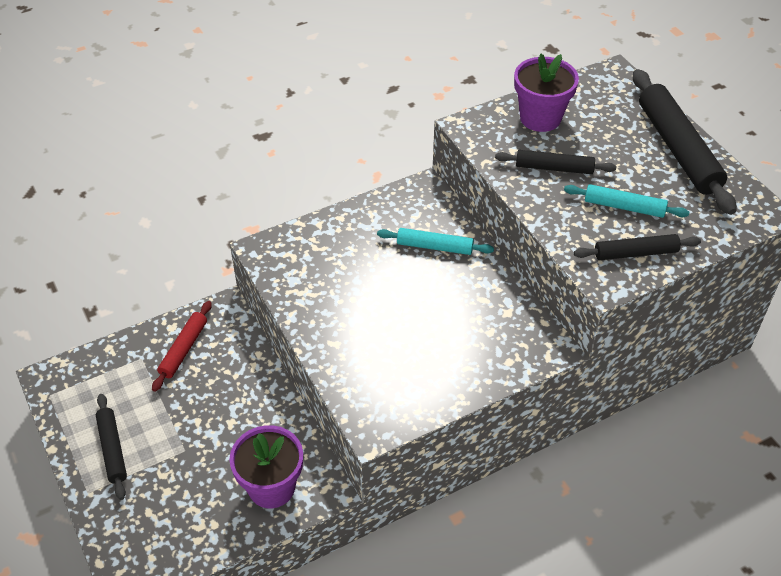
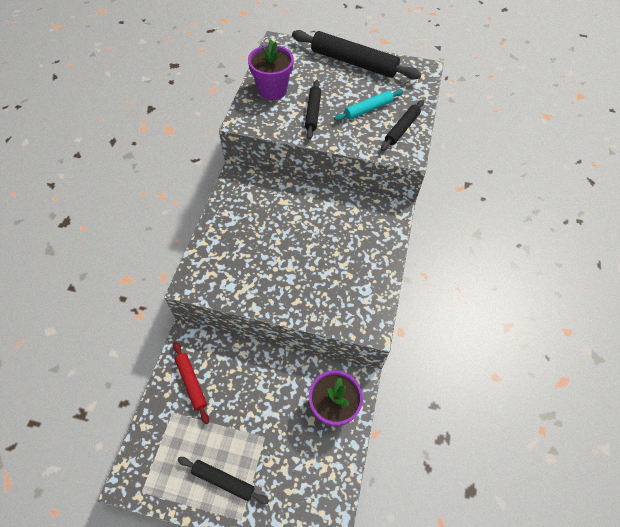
camera: 50 degrees left, 10 degrees up
(434, 246) = (280, 205): turquoise rolling pin -> none
(554, 168) = (312, 112): black rolling pin -> black rolling pin turned 45 degrees counterclockwise

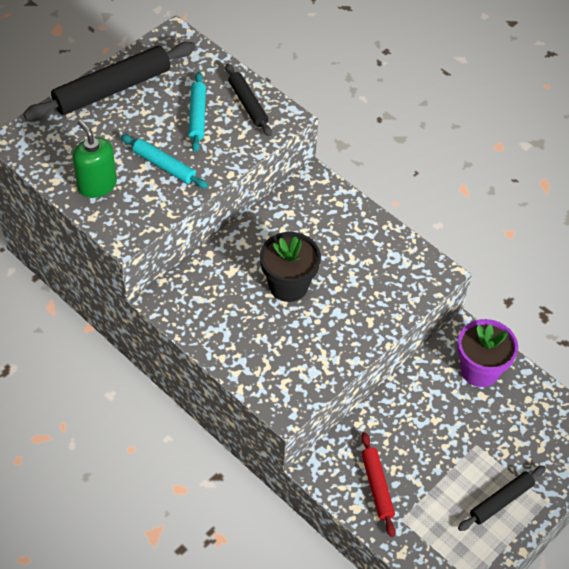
camera: 60 degrees left, 5 degrees down
(191, 382) = (377, 486): red rolling pin -> red rolling pin turned 75 degrees clockwise
(272, 90) = (97, 185): purple flower pot -> green soap dispenser
(293, 238) = (288, 285): none -> black flower pot
(312, 112) = (164, 166): black rolling pin -> turquoise rolling pin

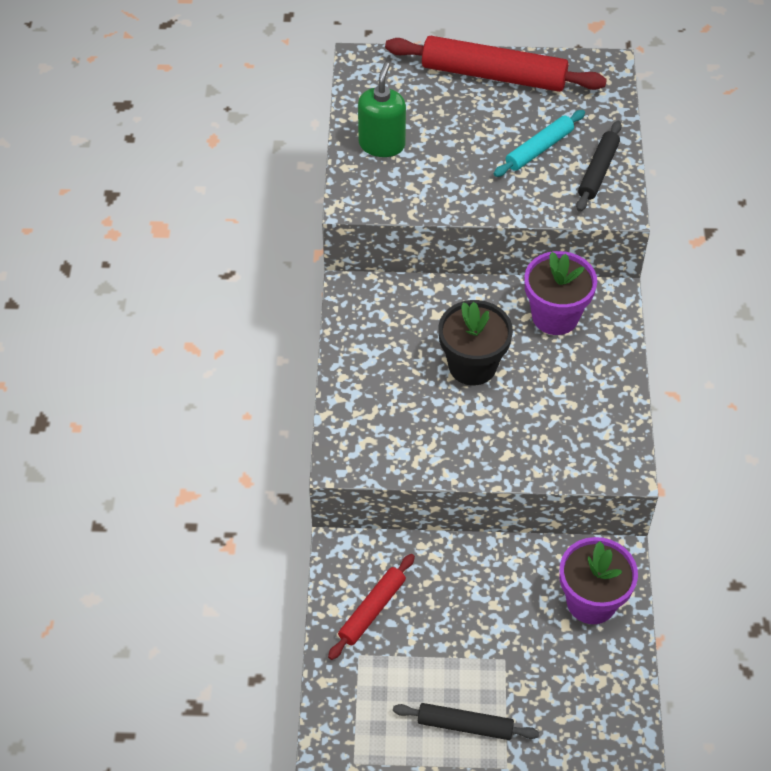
camera: 50 degrees right, 0 degrees up
(112, 89) = (493, 75): black rolling pin -> red rolling pin
(164, 166) = (456, 169): turquoise rolling pin -> none
(298, 217) = (555, 316): none -> purple flower pot

